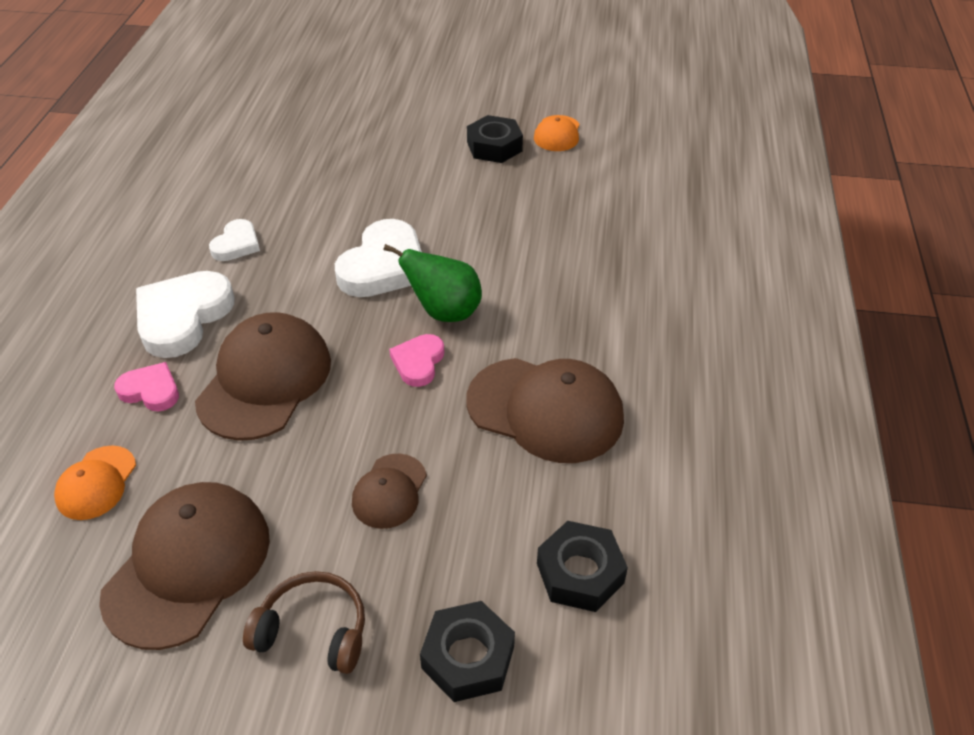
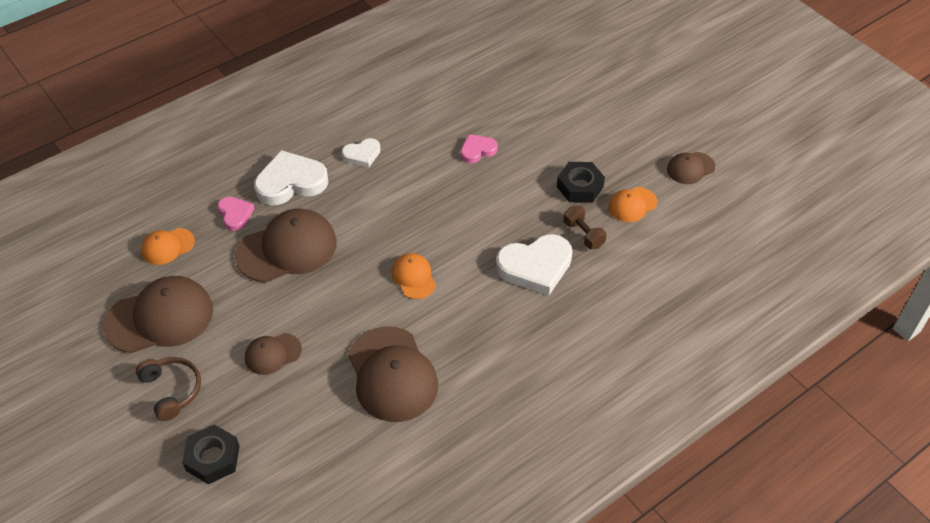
camera: 45 degrees right, 5 degrees up
(384, 266) = (418, 224): white heart -> white heart (535, 267)
(418, 362) = (365, 296): pink heart -> pink heart (477, 150)
(444, 312) = (414, 277): green pear -> orange cap
(550, 178) = (583, 234): none -> brown dumbbell
(564, 83) = (690, 168): none -> brown cap
(580, 573) = (302, 467): black nut -> none

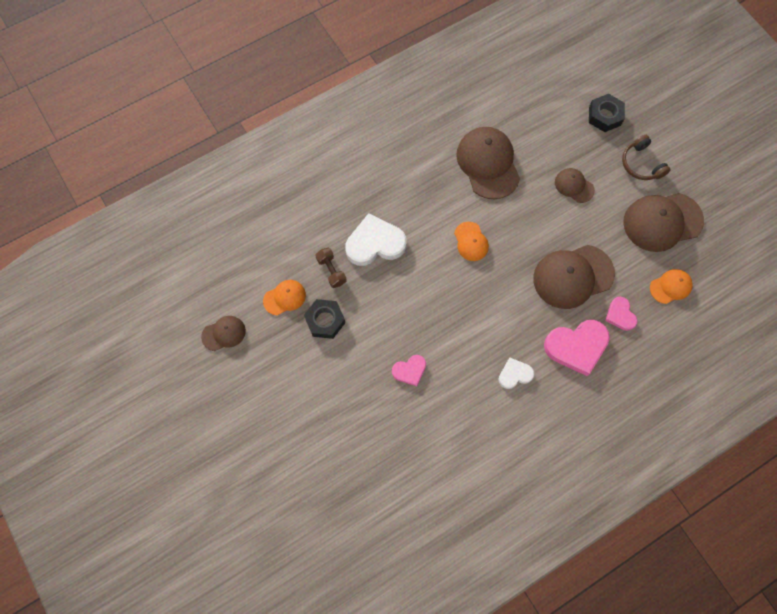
camera: 175 degrees left, 20 degrees up
(273, 354) = (574, 186): brown cap -> brown cap turned 120 degrees counterclockwise
(291, 182) = (576, 347): white heart -> pink heart

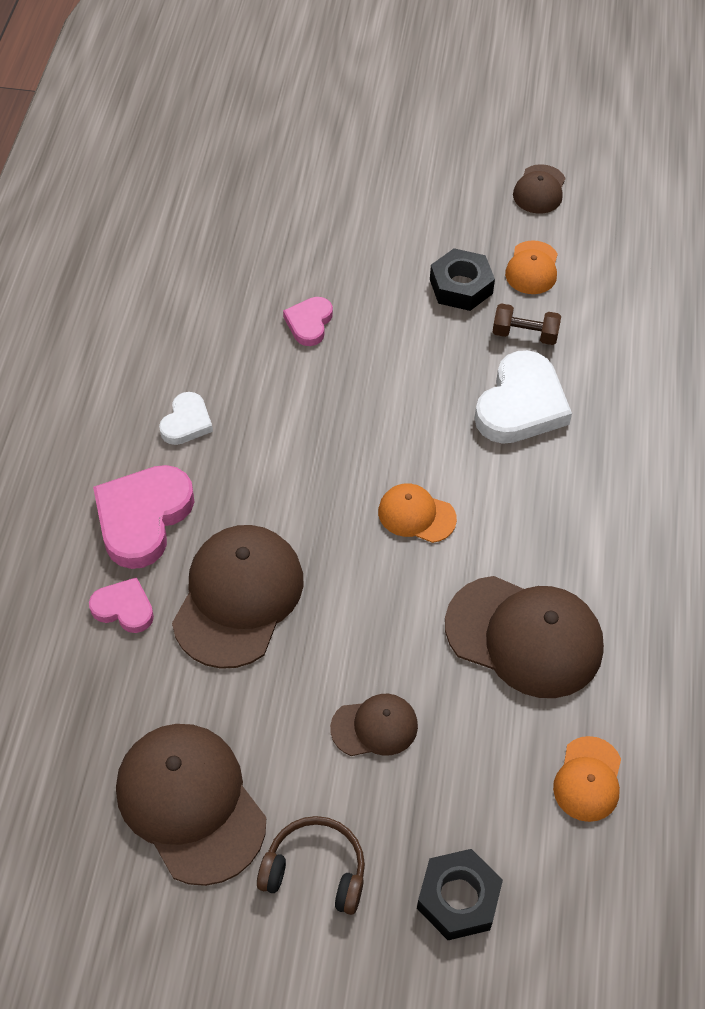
camera: 130 degrees right, 15 degrees down
(662, 222) = (190, 803): brown cap -> brown cap turned 60 degrees counterclockwise
(670, 287) = (88, 714): orange cap -> orange cap (588, 779)

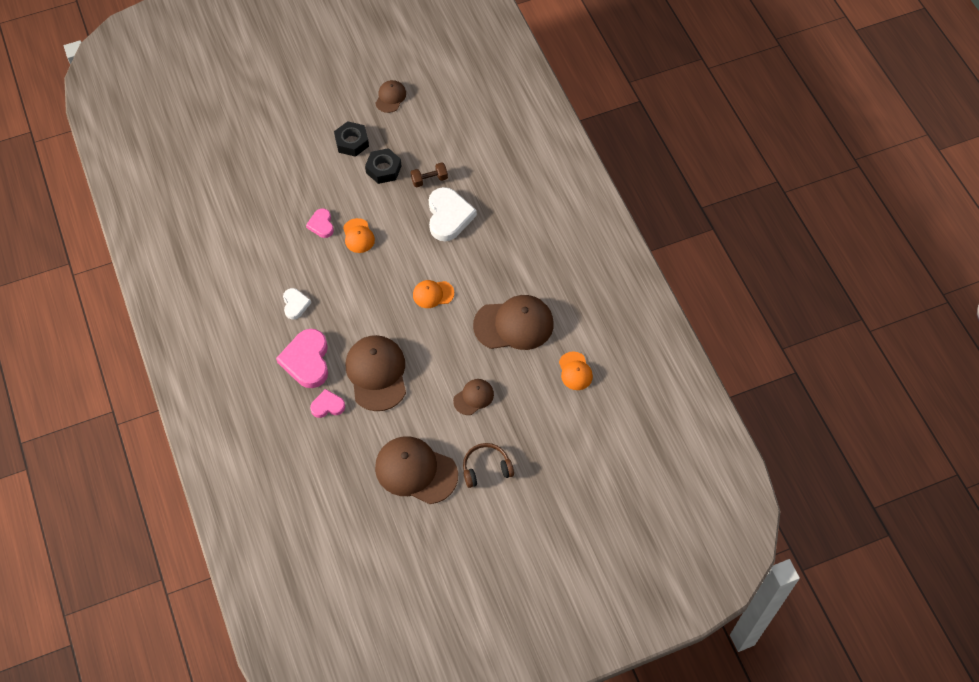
camera: 30 degrees left, 5 degrees up
(458, 898) = (551, 447): black nut -> black nut (352, 142)
(532, 268) = (412, 142): orange cap -> orange cap (358, 236)
(539, 190) = (390, 97): brown cap -> brown cap turned 150 degrees counterclockwise

